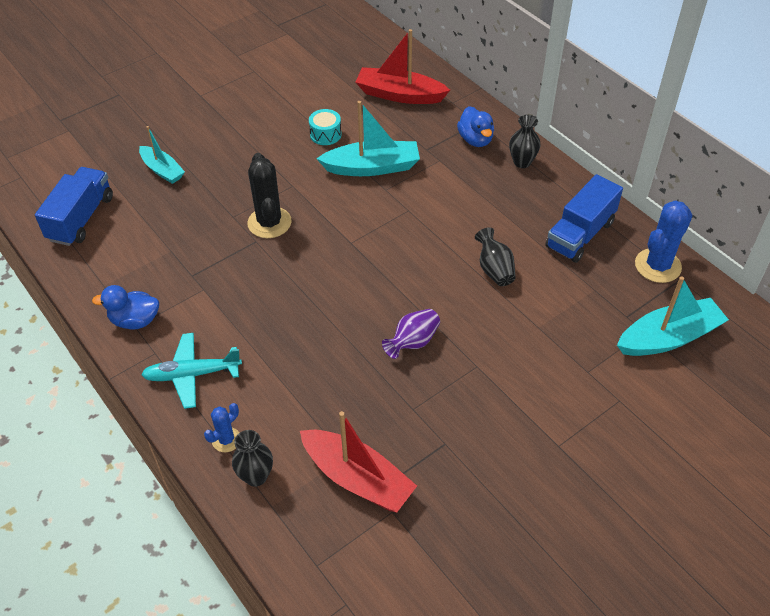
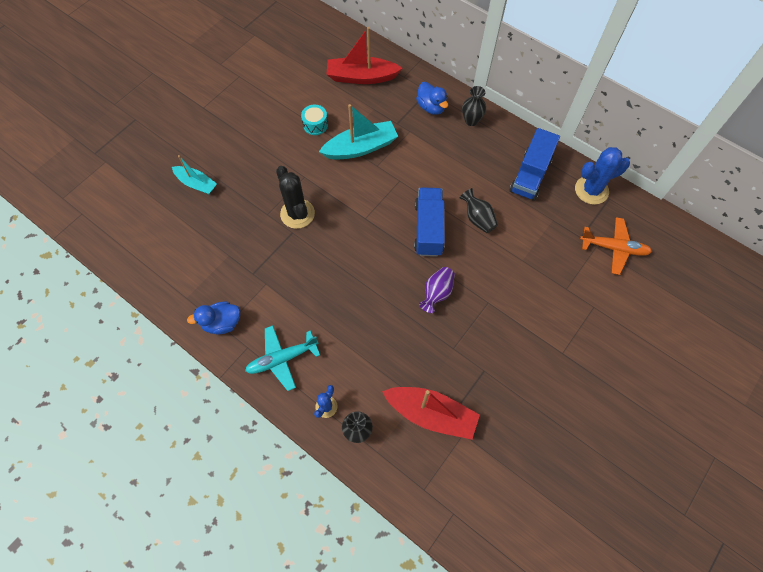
camera: 15 degrees left, 15 degrees up
(81, 218) = (146, 241): blue truck -> blue truck (428, 229)
(658, 266) = (591, 190): blue cactus -> blue cactus turned 45 degrees clockwise
(668, 337) = (614, 248): turquoise boat -> orange plane

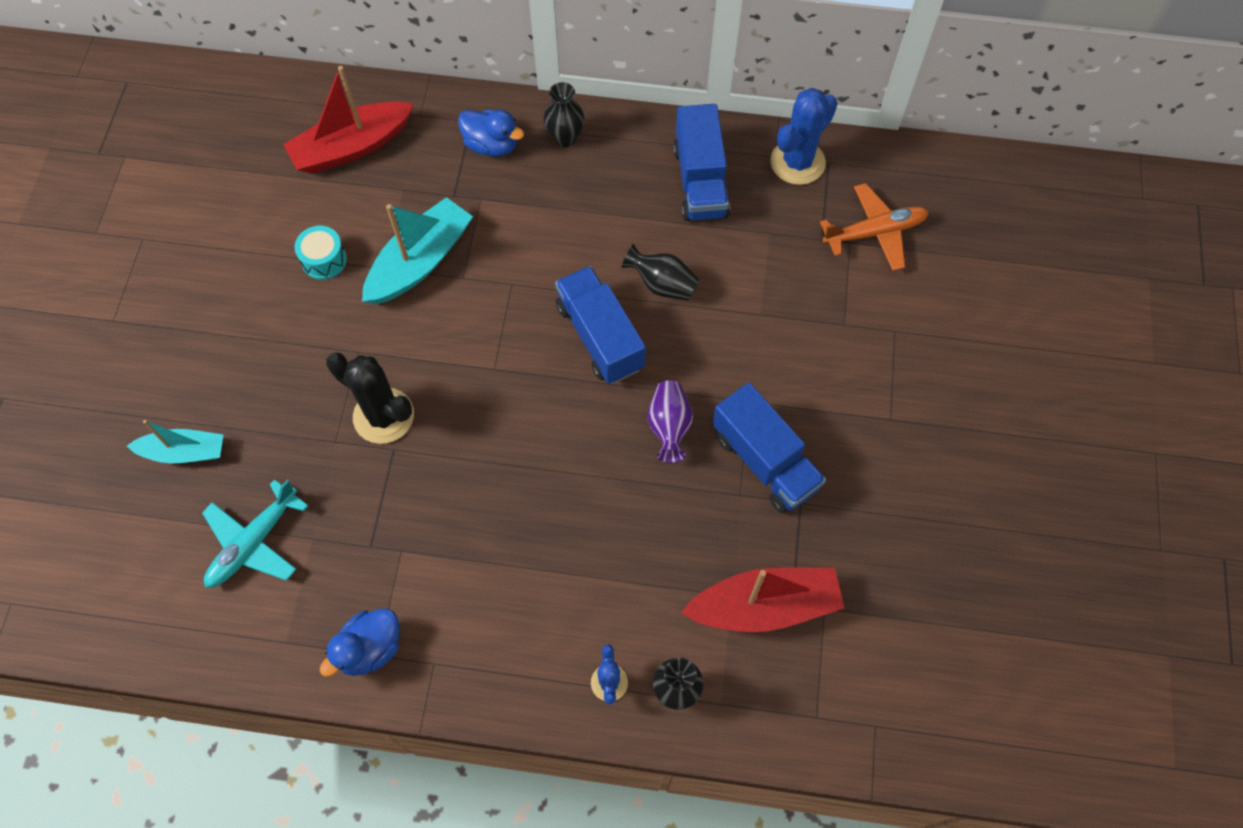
camera: 30 degrees left, 0 degrees up
(282, 359) = (499, 650): turquoise plane -> turquoise plane (254, 543)
(477, 338) = (764, 461): none -> blue truck

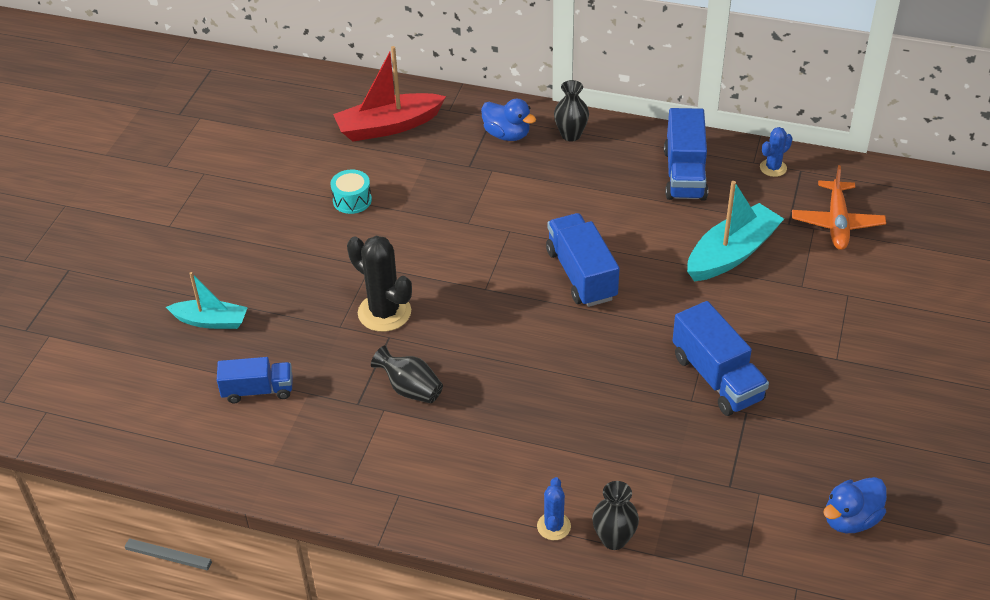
camera: 10 degrees right, 20 degrees down
(254, 543) = (258, 390): turquoise plane -> blue truck
(370, 649) = (345, 477): blue duck -> blue duck (850, 519)
(420, 262) = (433, 208): turquoise boat -> turquoise boat (732, 253)
(662, 284) = (641, 243): black vase -> black vase (410, 389)
(669, 427) = (634, 344): purple vase -> none
(764, 606) = (703, 485): red boat -> none
(797, 162) = (773, 168): blue cactus -> blue cactus, size x0.55
(874, 232) = (837, 223): orange plane -> orange plane turned 105 degrees clockwise

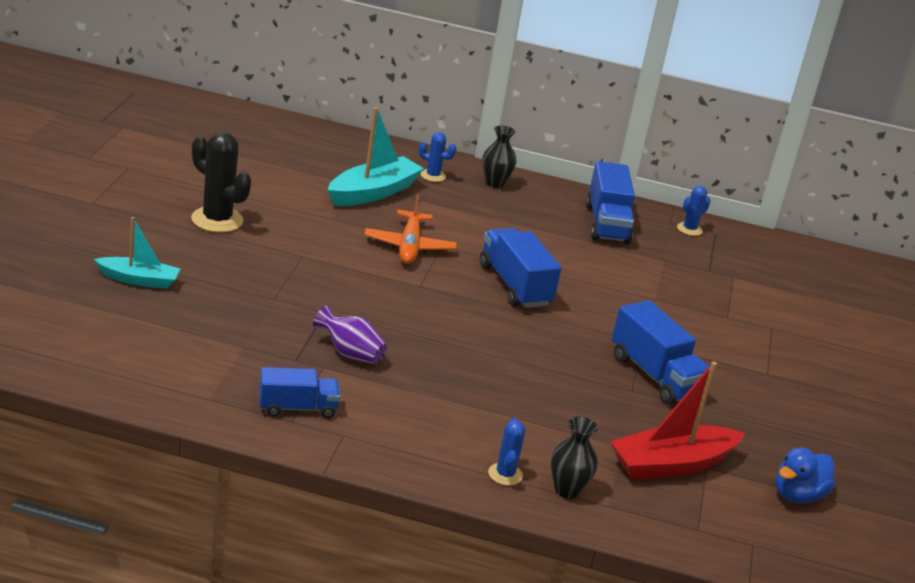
camera: 10 degrees left, 15 degrees down
(258, 390) = (191, 339): blue truck -> blue truck (297, 408)
(352, 200) = (281, 205): turquoise drum -> none
(384, 312) = (319, 292): black cactus -> black cactus (217, 220)
(388, 126) = (315, 156): red boat -> red boat (671, 464)
(410, 389) = (350, 354): black vase -> purple vase
(507, 135) = (433, 176): blue duck -> blue cactus
(732, 253) = (658, 286): turquoise boat -> turquoise boat (373, 192)
(837, 223) = (754, 275): orange plane -> orange plane (409, 246)

